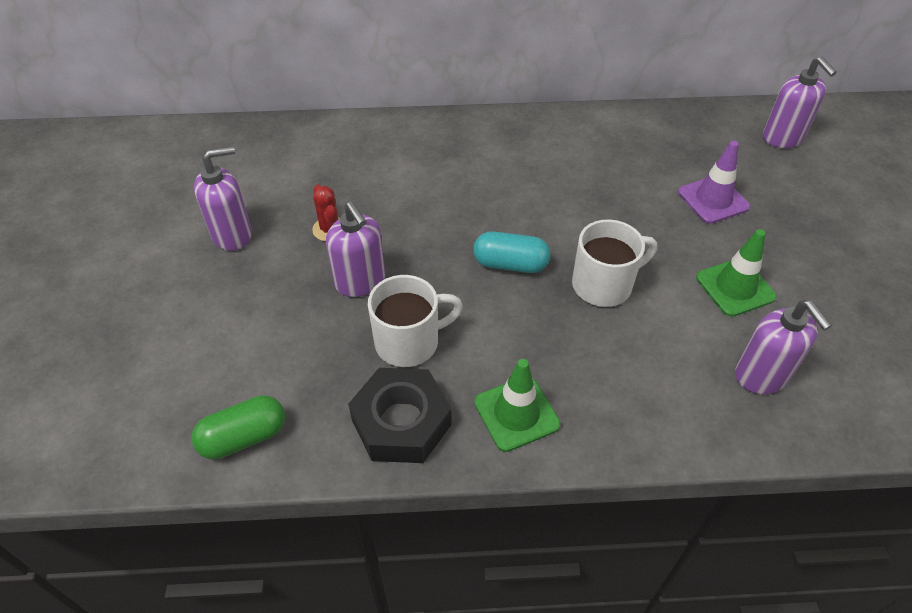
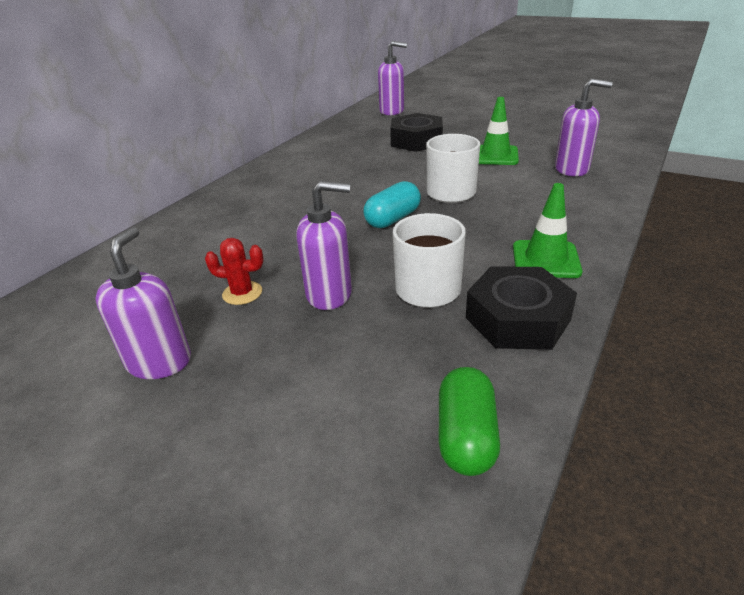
camera: 55 degrees left, 15 degrees down
(713, 200) = (416, 140): purple traffic cone -> black nut

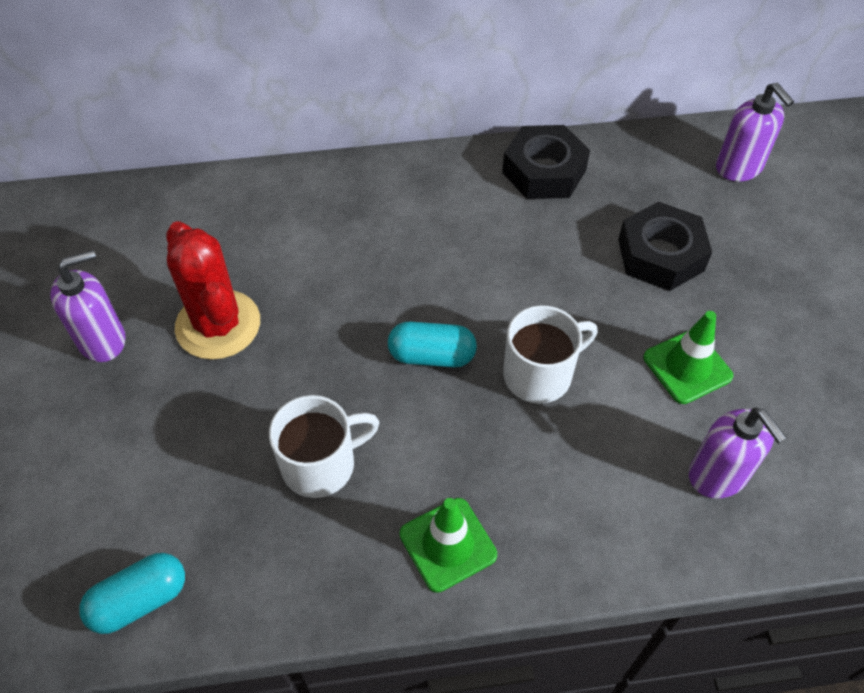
camera: 50 degrees right, 20 degrees up
(242, 293) = (218, 325): red cactus -> red cactus, size x2.06
(329, 294) = (259, 391): purple soap dispenser -> none
(466, 436) = (140, 600): green capsule -> turquoise capsule
(517, 319) = (319, 566): black nut -> black nut (544, 171)

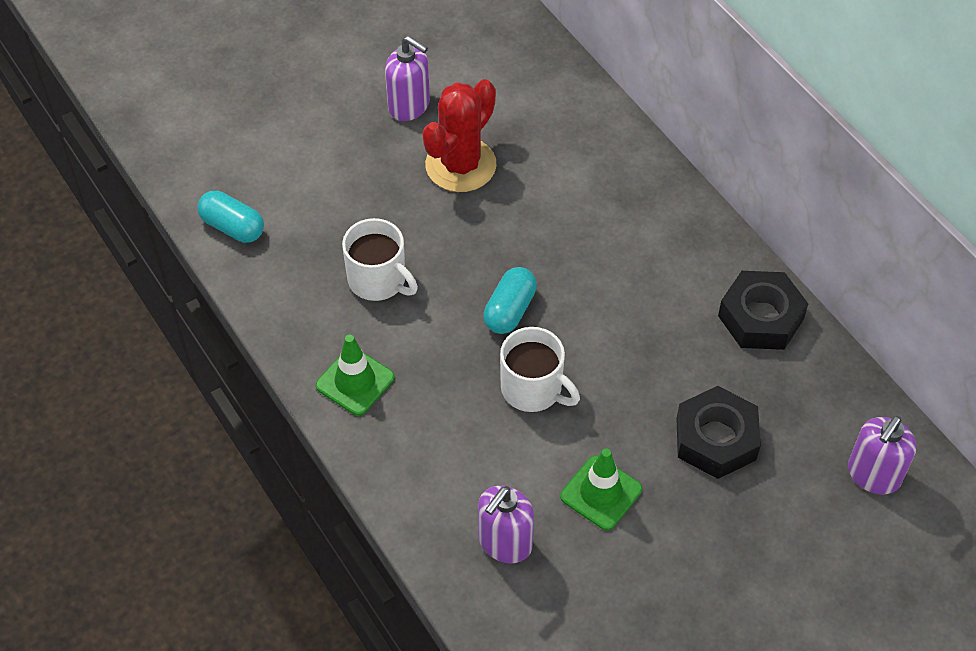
camera: 65 degrees right, 0 degrees up
(432, 356) = (509, 310): turquoise capsule -> turquoise capsule turned 45 degrees clockwise

